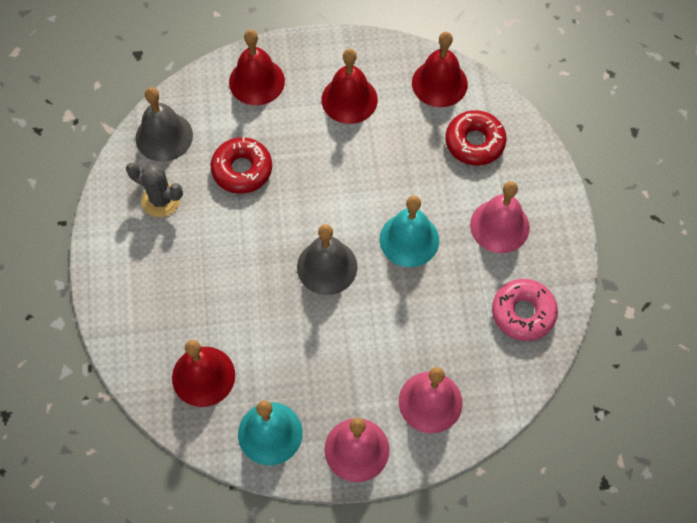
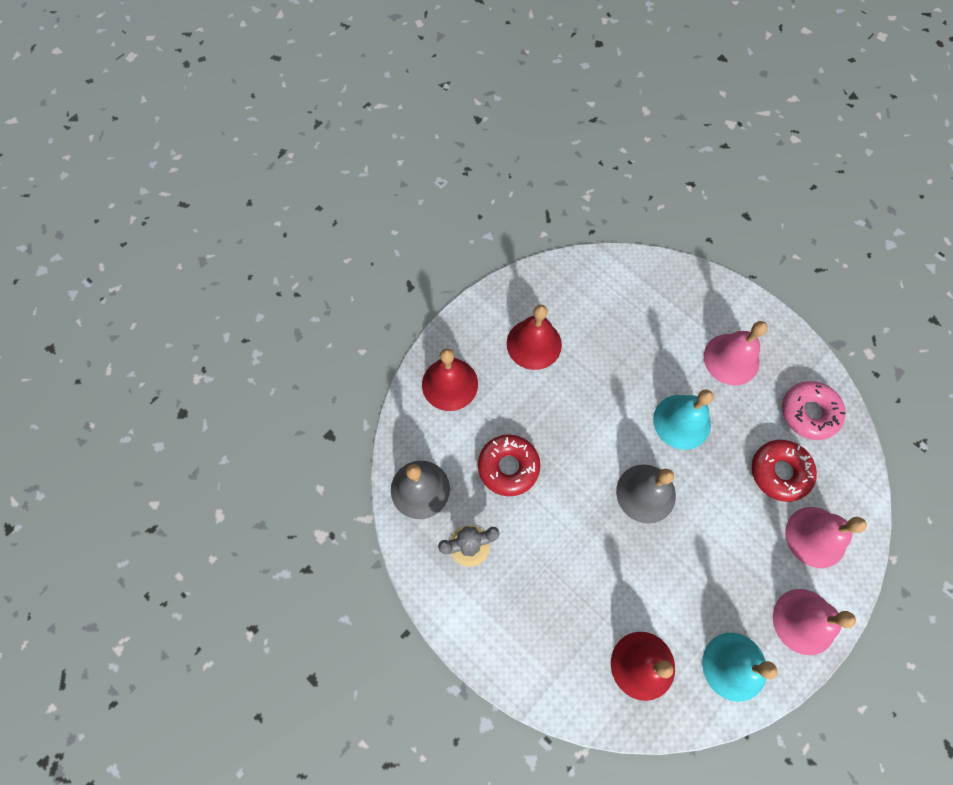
camera: 40 degrees left, 5 degrees up
(439, 83) = (586, 280): red bell -> none
(474, 142) = (654, 308): red donut -> red donut (779, 472)

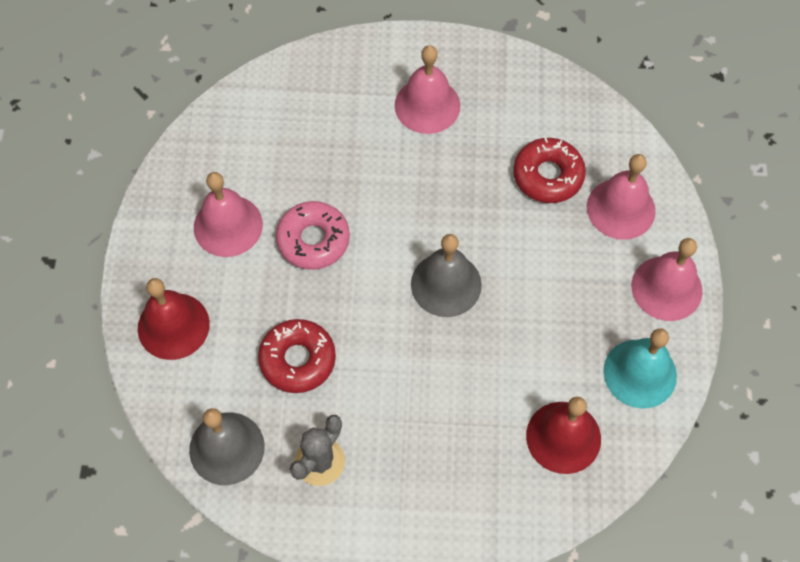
camera: 40 degrees left, 5 degrees down
(534, 344) = (228, 225): red bell -> pink bell
(682, 421) = (427, 195): turquoise bell -> none
(809, 413) = (532, 104): pink donut -> pink donut (313, 240)

